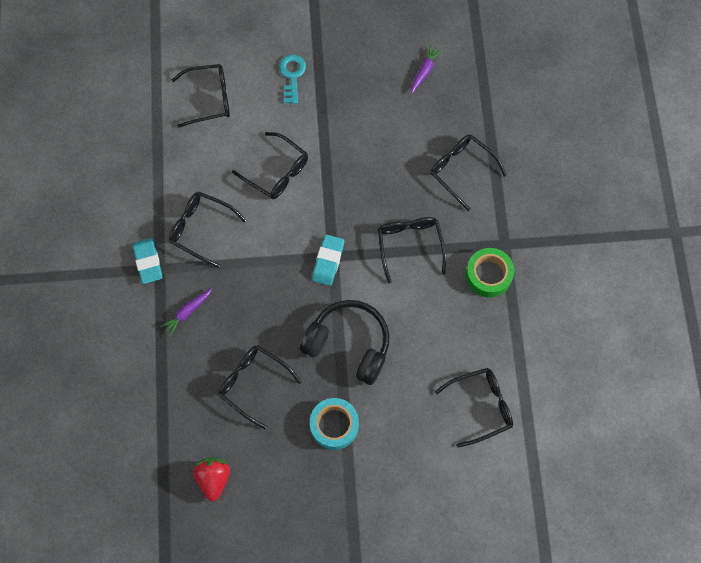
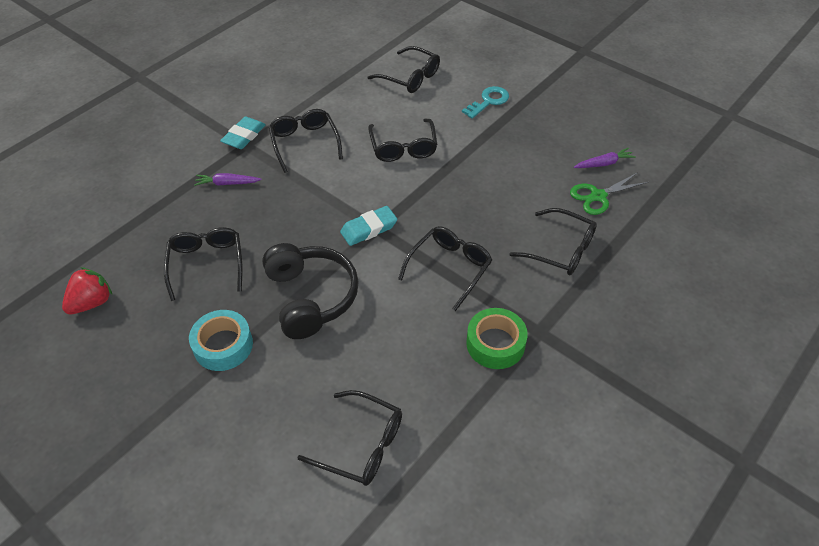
camera: 45 degrees right, 20 degrees down
(446, 105) = (598, 196): none -> green scissors
(462, 171) = (560, 249): black glasses -> black glasses turned 120 degrees clockwise

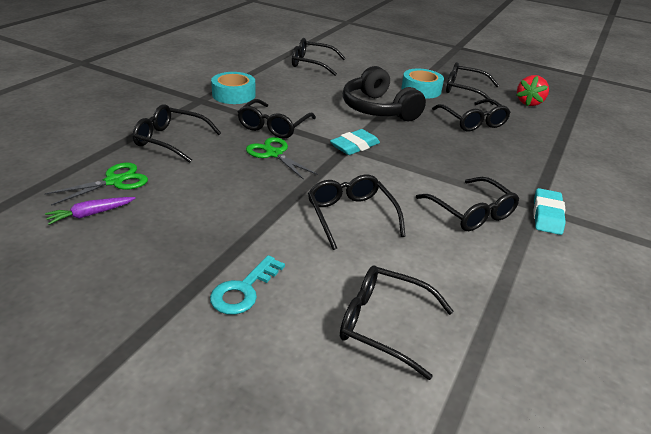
camera: 165 degrees right, 15 degrees down
(156, 342) = (465, 90): none -> black glasses
(227, 183) = (515, 171): purple carrot -> none
(455, 222) = (274, 154): none -> green scissors
(495, 344) = (234, 94): green tape -> turquoise tape

